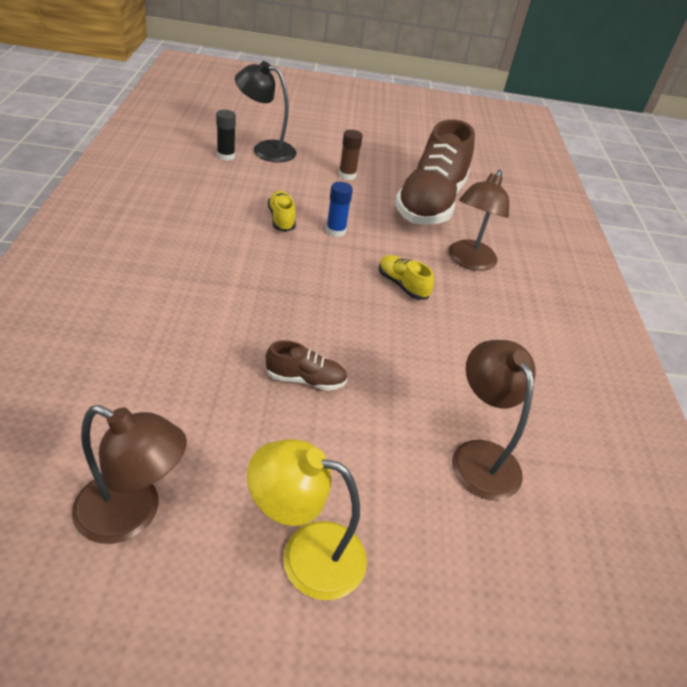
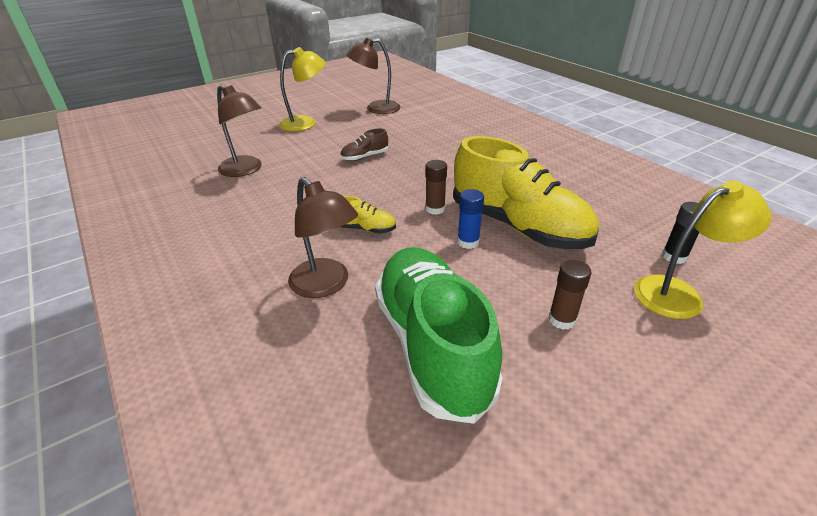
camera: 150 degrees right, 5 degrees down
(265, 149) = (678, 293): black lamp -> yellow lamp
(281, 219) = (518, 226): yellow shoe -> yellow shoe, size x2.39
(322, 267) = (435, 209): none -> brown glue stick
(430, 203) = (432, 344): brown shoe -> green shoe
(468, 261) = (326, 285): brown lamp -> brown lamp turned 150 degrees clockwise

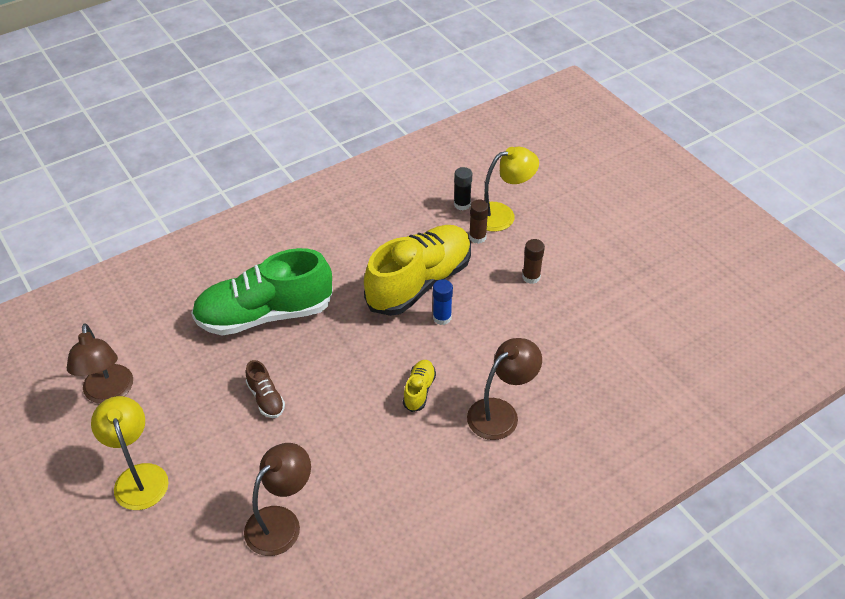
camera: 90 degrees left, 10 degrees up
(432, 344) = (559, 346): green shoe -> green shoe (264, 315)
(435, 209) = (388, 337): brown glue stick -> brown glue stick (477, 237)
(678, 293) = (502, 215): yellow lamp -> yellow lamp turned 90 degrees clockwise

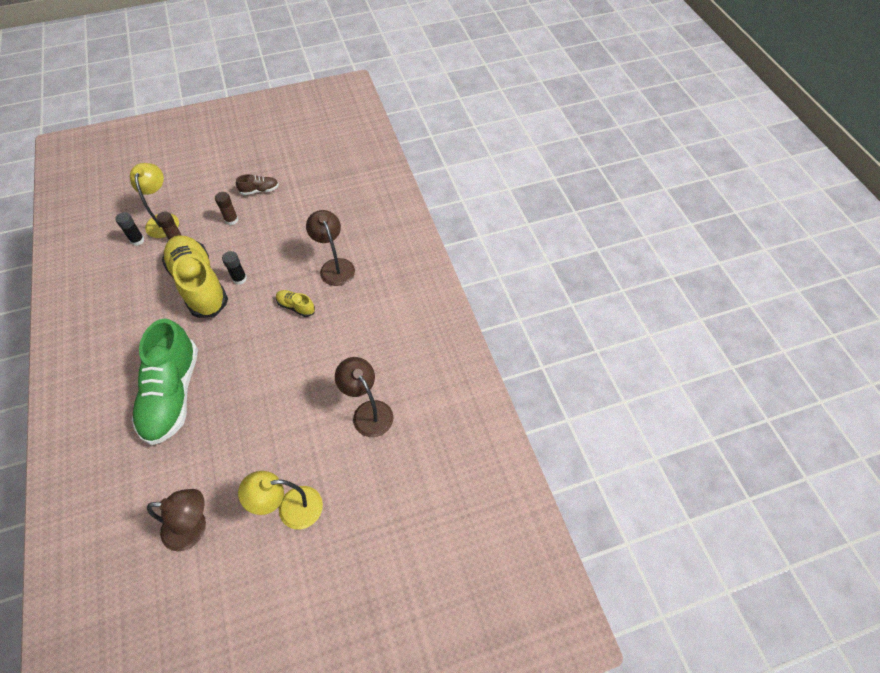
camera: 75 degrees left, 10 degrees up
(266, 398) = (257, 405): brown shoe -> brown shoe (260, 190)
(442, 317) = (239, 279): blue glue stick -> black glue stick

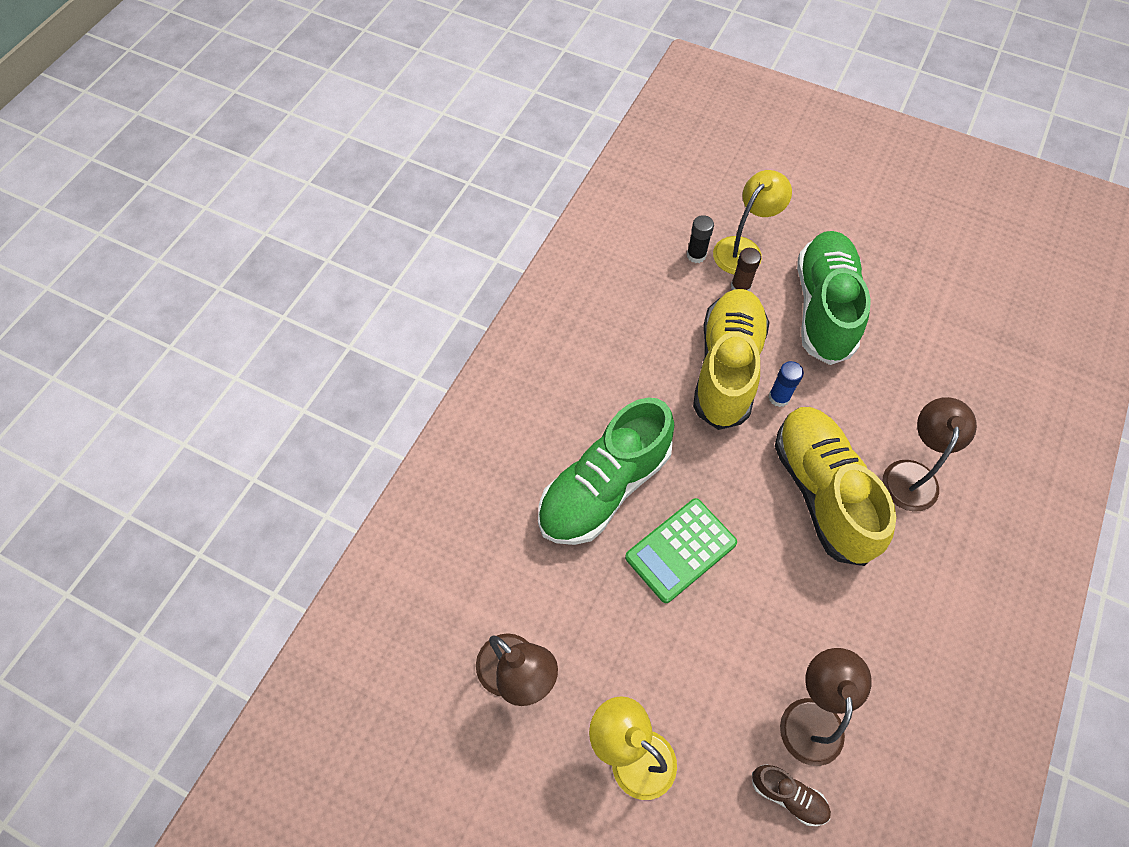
camera: 45 degrees right, 5 degrees up
(231, 220) = (824, 308): brown glue stick -> green shoe
(239, 279) = (779, 397): black glue stick -> blue glue stick
(241, 391) = (680, 550): none -> green calculator
(260, 190) = (888, 291): brown shoe -> brown shoe (788, 795)
(296, 307) = (822, 492): yellow shoe -> yellow shoe, size x2.39

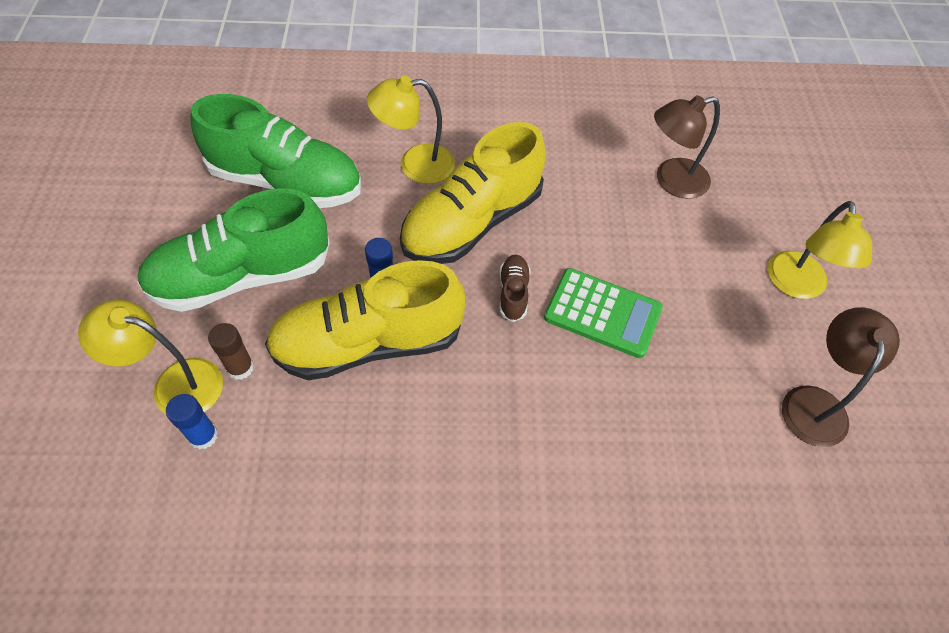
camera: 120 degrees left, 5 degrees down
(604, 487) = (583, 408): green shoe -> green shoe (286, 182)
(696, 255) = (203, 436): black glue stick -> blue glue stick
(788, 795) = (738, 180): brown shoe -> brown shoe (513, 293)
(912, 474) = (415, 165): brown lamp -> yellow lamp

